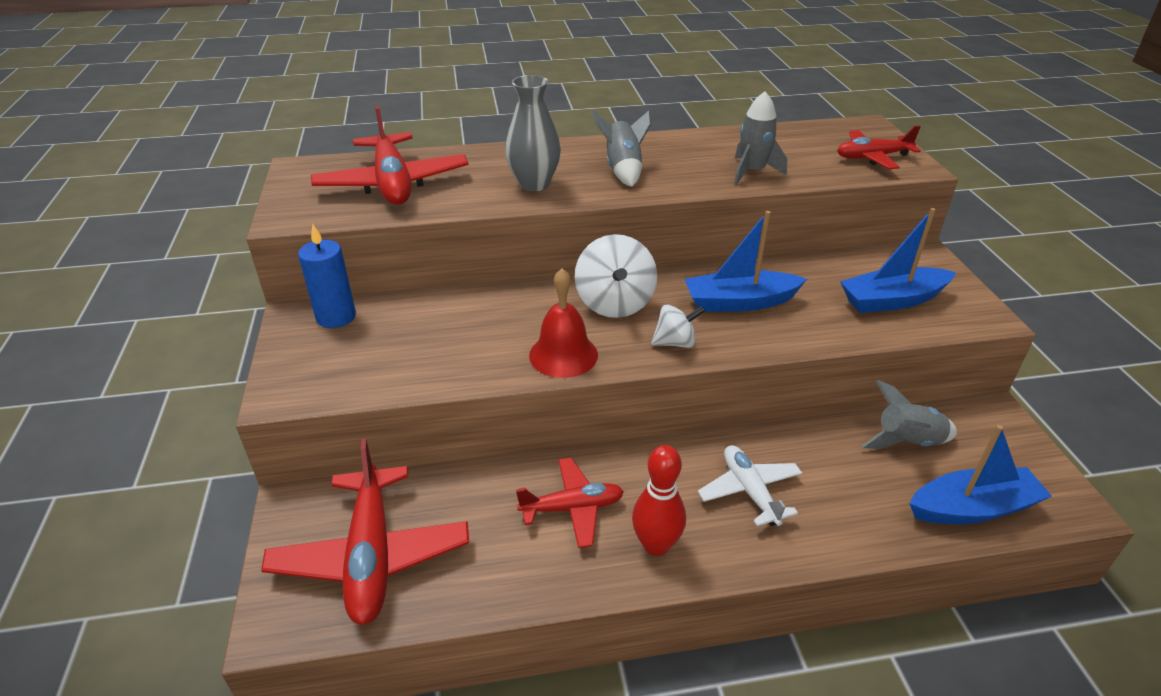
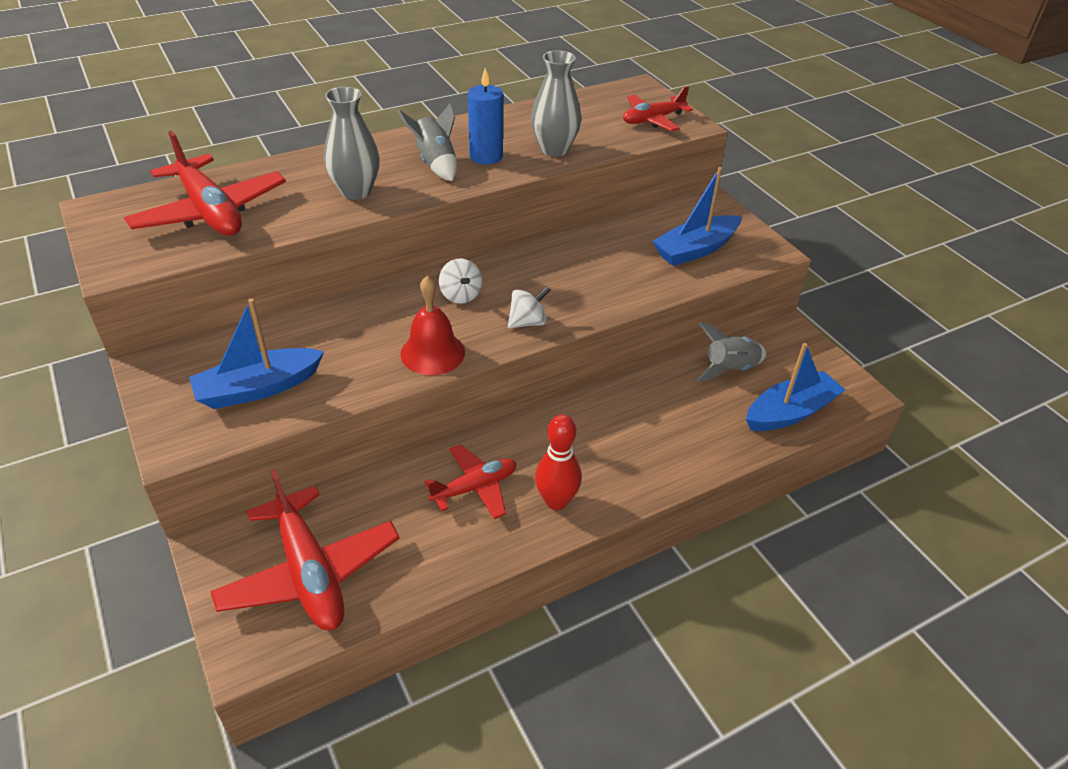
camera: 20 degrees left, 5 degrees up
(336, 317) = (193, 358): blue candle -> blue candle (486, 156)
(614, 303) = (460, 295): white spinning top -> white spinning top, size x0.58
(739, 302) = (570, 274): blue boat -> blue boat (258, 388)
(749, 491) = (618, 438): white plane -> none
(752, 172) = (554, 149): grey rocket -> grey vase

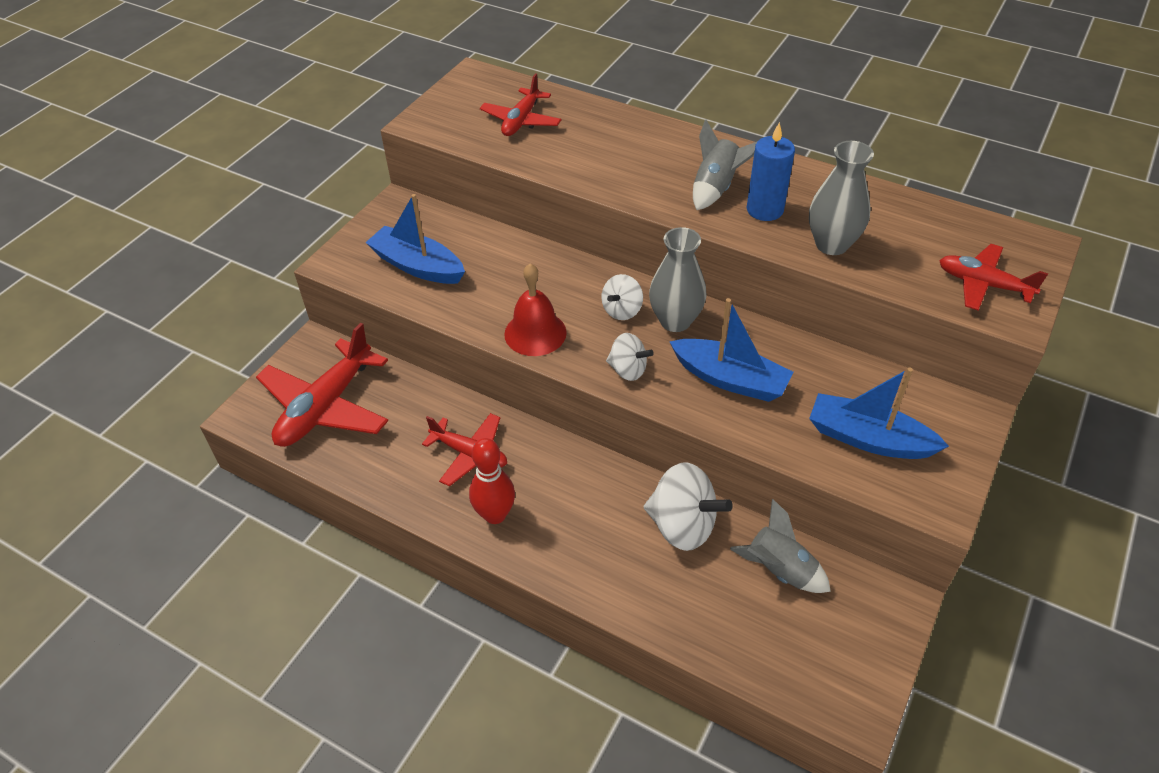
camera: 60 degrees right, 5 degrees up
(210, 212) = (521, 121): red plane -> red plane, size x0.60
(356, 191) = (625, 170): grey vase -> grey vase (675, 321)
(655, 396) = (682, 525): none -> white spinning top
(790, 412) = (762, 652): blue boat -> blue boat (730, 379)

